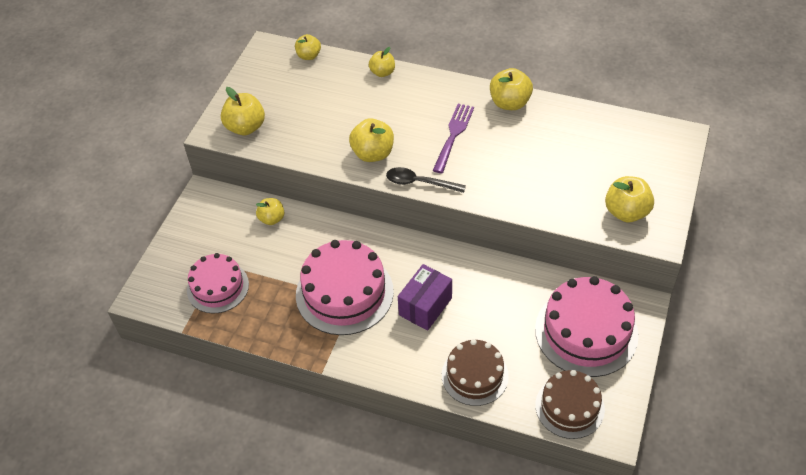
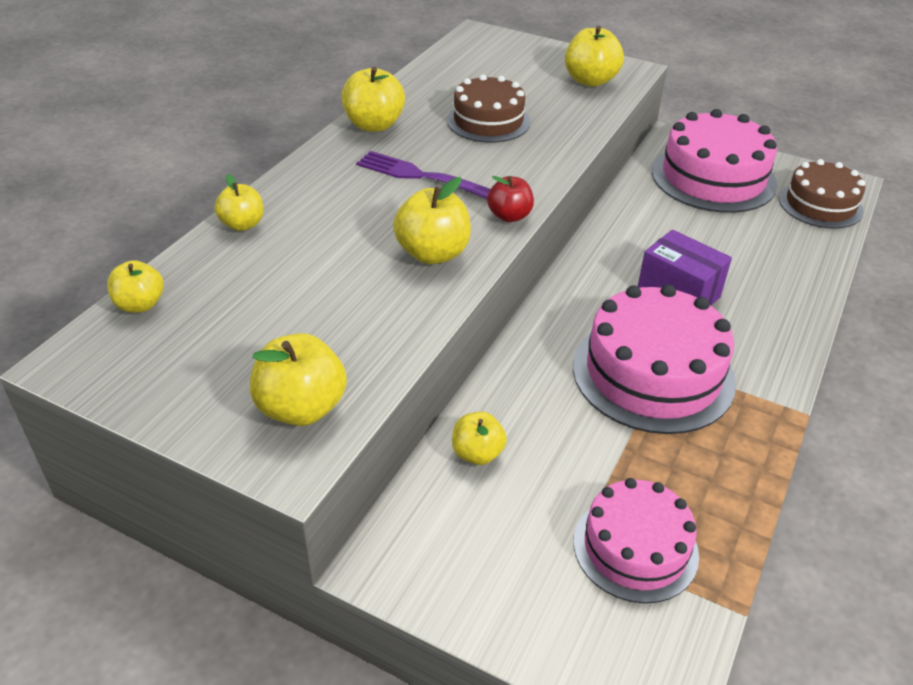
camera: 85 degrees left, 10 degrees down
(419, 183) = (509, 216): black spoon -> red apple
(474, 375) = (788, 266): brown cake -> brown cake (488, 121)

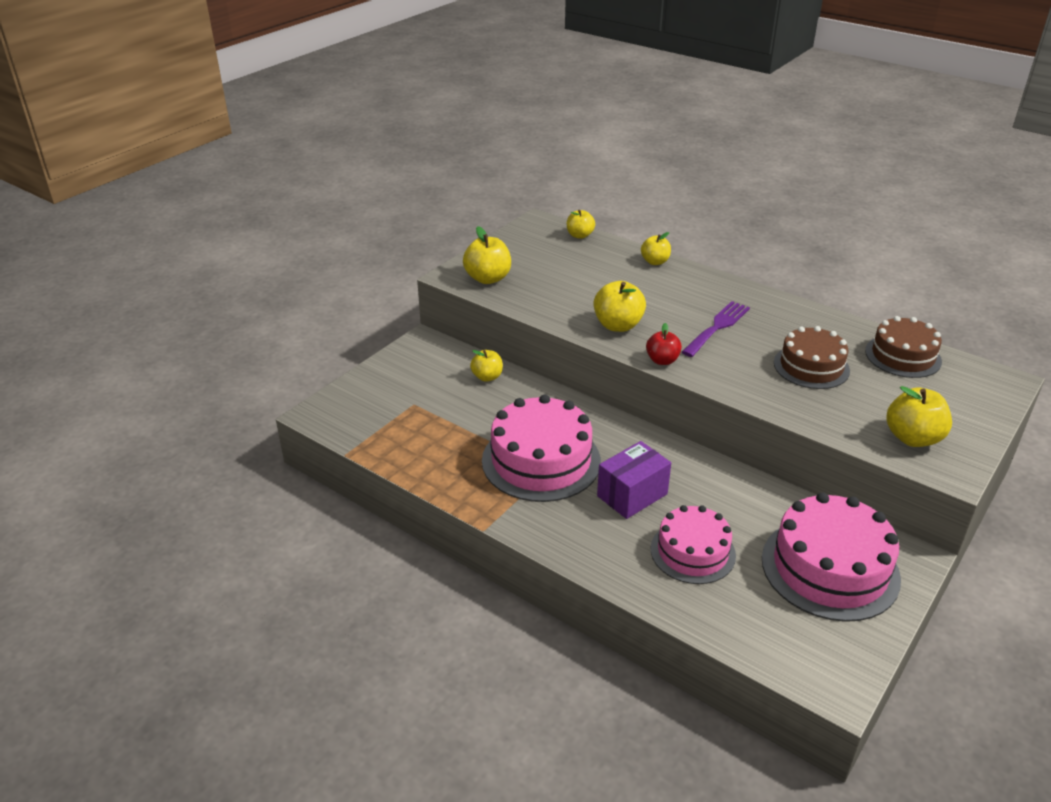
camera: 100 degrees right, 5 degrees down
(374, 125) = (793, 312): yellow apple -> none
(635, 547) = (402, 423): pink cake -> pink cake (692, 552)
(820, 204) = (785, 644): brown cake -> brown cake (903, 356)

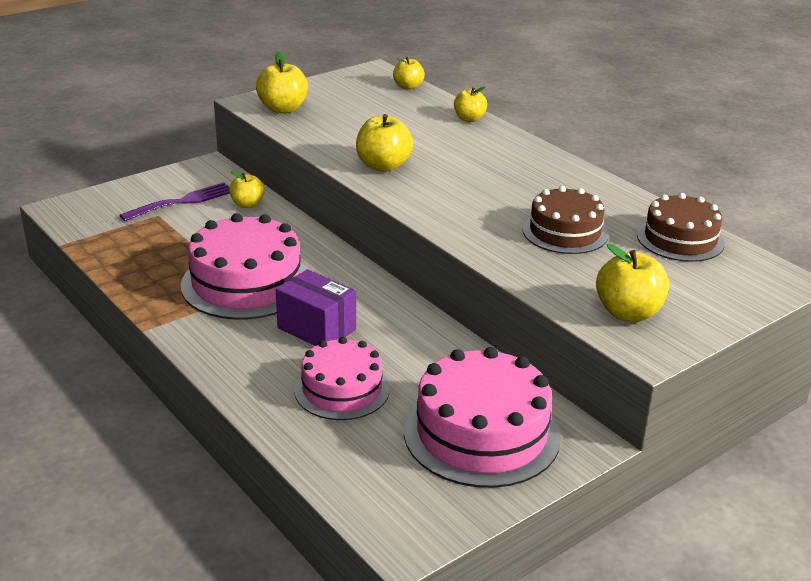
camera: 15 degrees right, 5 degrees down
(632, 495) = (317, 329): purple box -> purple box turned 60 degrees clockwise
(662, 360) = (405, 202): red apple -> none
(717, 327) = (489, 183): purple fork -> purple fork (183, 201)

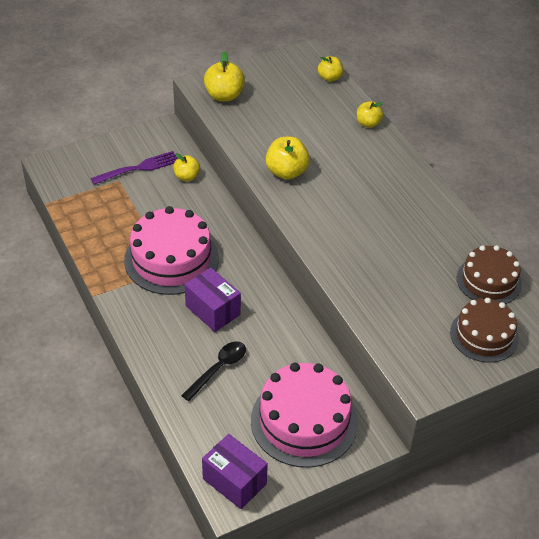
camera: 10 degrees right, 15 degrees up
(342, 389) = (218, 369): pink cake -> black spoon
(403, 517) = (234, 481): none -> purple box
(565, 232) = (404, 262): brown cake -> brown cake (484, 335)
(628, 313) = (422, 350): yellow apple -> none

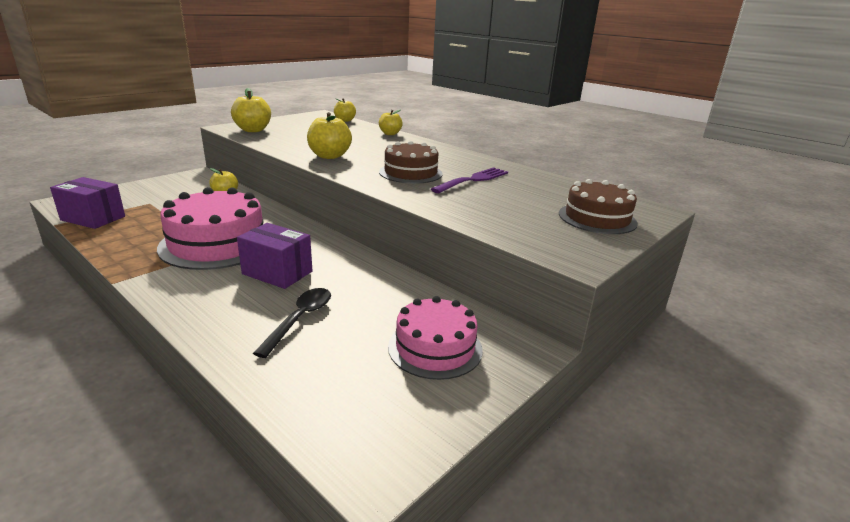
camera: 20 degrees left, 20 degrees down
(139, 168) = (172, 194): purple fork -> purple fork (473, 180)
(234, 481) = (368, 441): purple box -> purple box (93, 218)
(304, 421) = (435, 348): pink cake -> pink cake, size x0.64
(489, 281) = (564, 189): brown cake -> brown cake (410, 173)

